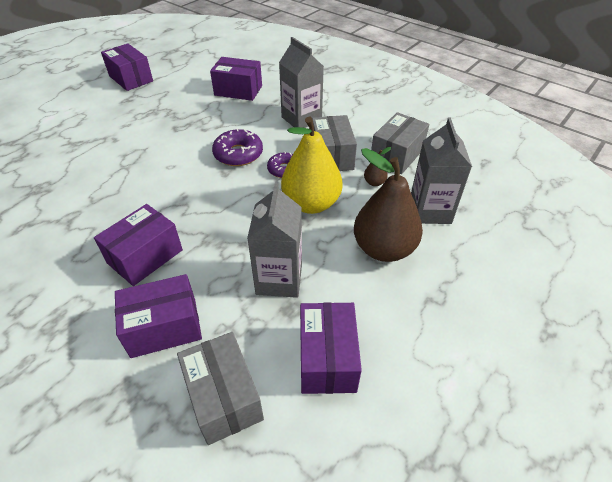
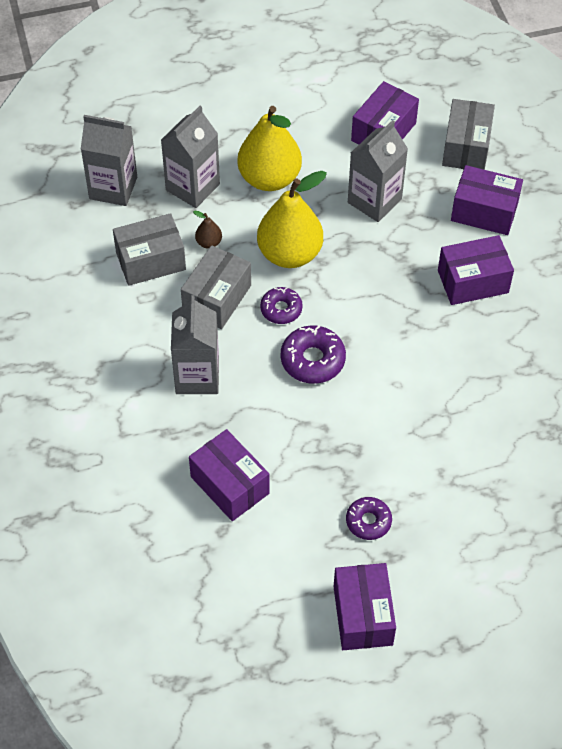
camera: 145 degrees left, 10 degrees up
(149, 106) = (368, 521): none -> purple donut
(383, 249) = (269, 178): brown pear -> yellow pear
(478, 182) = (113, 188): none -> grey carton

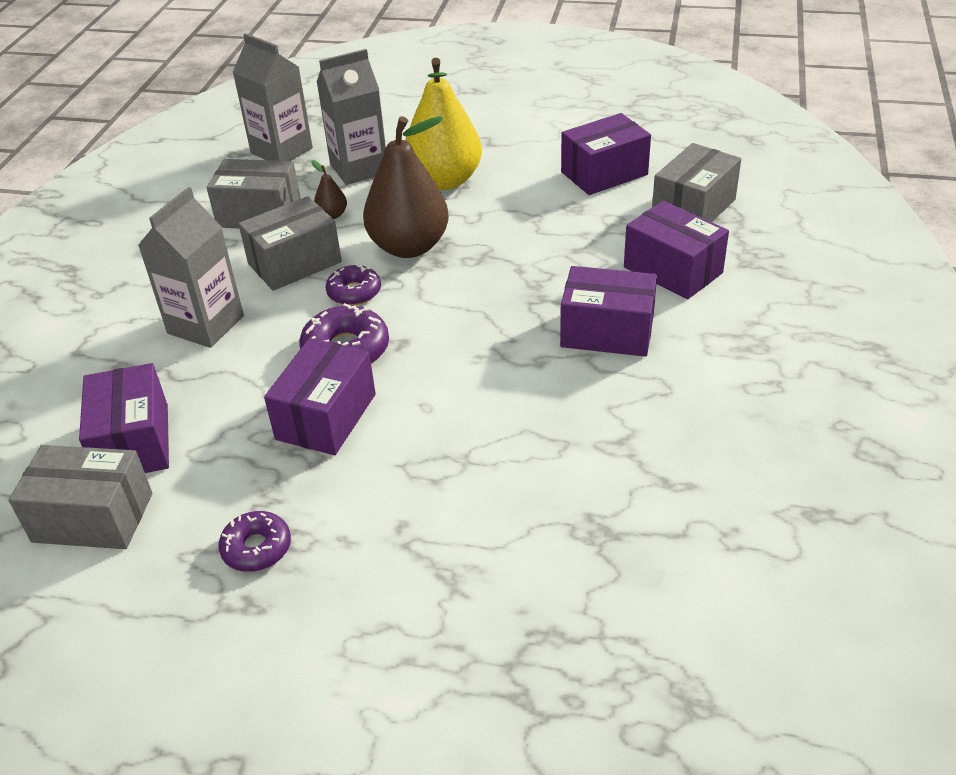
camera: 30 degrees right, 15 degrees down
(251, 545) = (93, 517): none -> grey box
(290, 253) = (409, 247): yellow pear -> brown pear
(362, 615) = (144, 666): purple box -> purple box (326, 416)
(374, 201) = (545, 227): grey carton -> none

